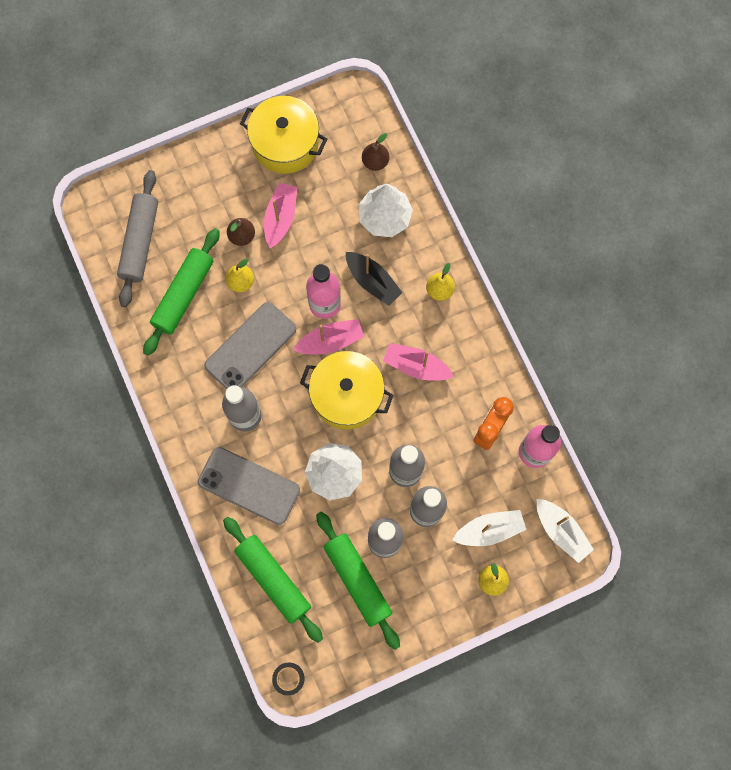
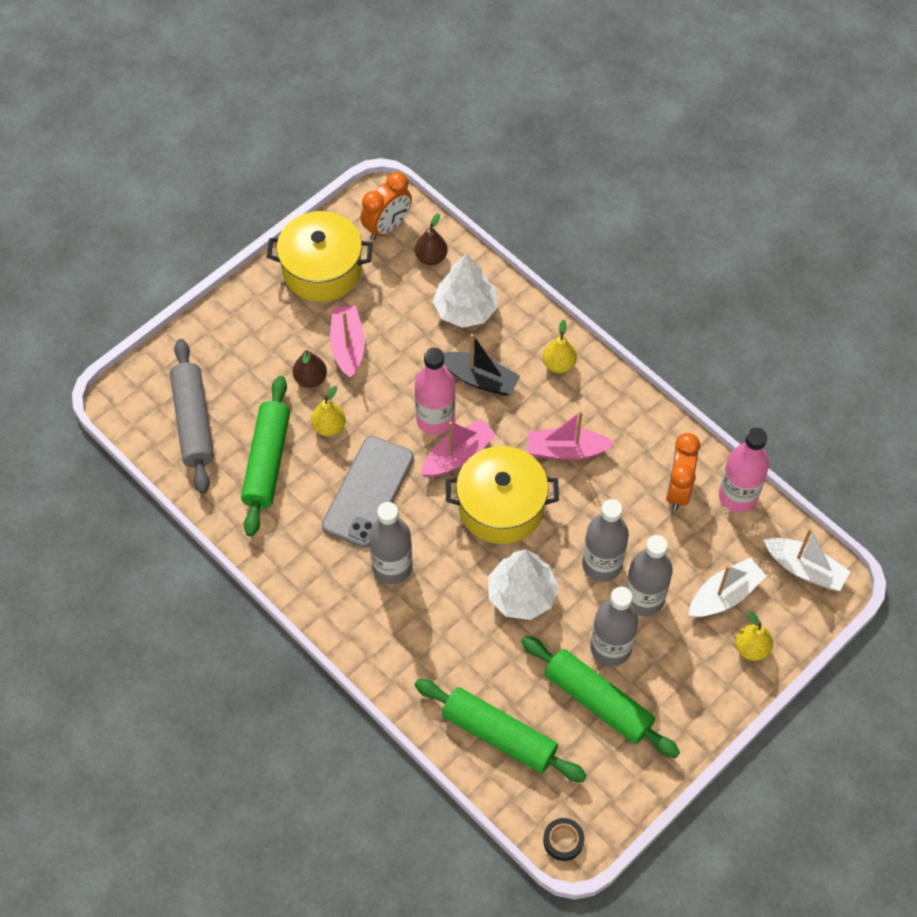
camera: 20 degrees left, 15 degrees down
(249, 486) = (427, 642): grey phone -> none
(351, 123) = (387, 227): none -> orange clock

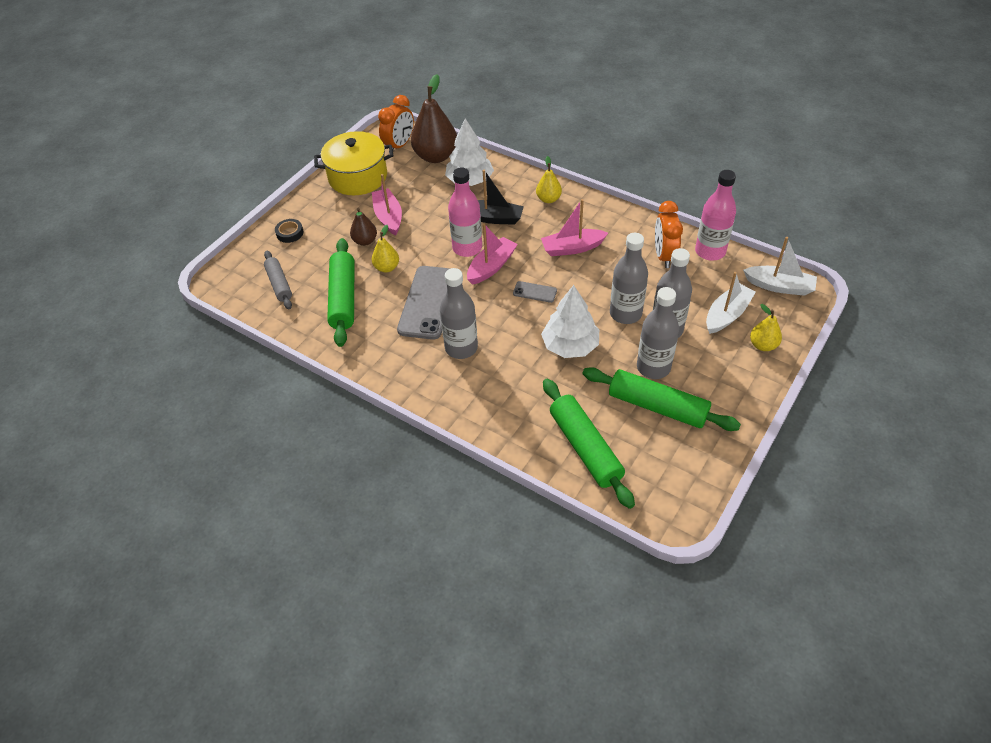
camera: 10 degrees left, 10 degrees down
(193, 422) = (279, 284): grey rolling pin -> grey rolling pin, size x0.62
(431, 257) = (436, 156): brown pear -> brown pear, size x1.90
(499, 735) = (585, 448): green rolling pin -> green rolling pin turned 45 degrees clockwise
(501, 507) = (535, 292): yellow pot -> grey phone
(563, 840) = (667, 516): black tape -> black tape (289, 233)

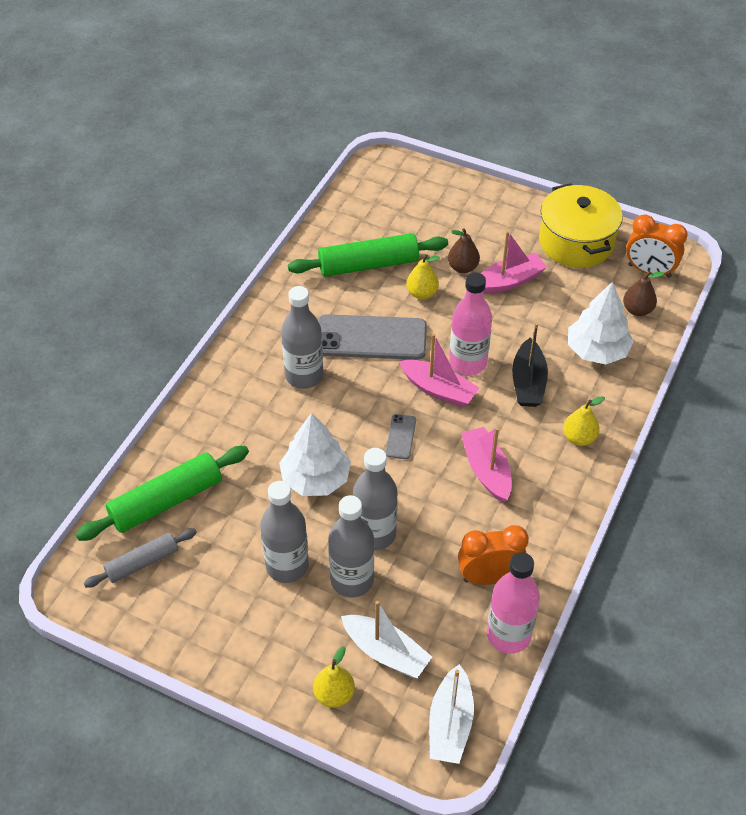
camera: 80 degrees right, 0 degrees up
(279, 284) = (383, 210): grey rolling pin -> grey rolling pin (142, 563)
(289, 233) = (464, 202): black tape -> none
(436, 156) = (637, 310): brown pear -> brown pear, size x0.53
(657, 406) = (226, 571): green rolling pin -> none

